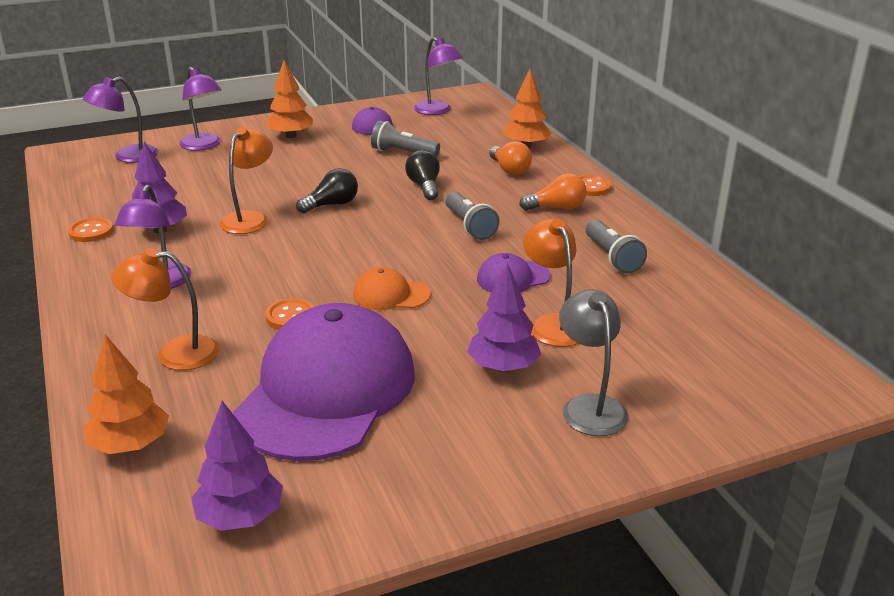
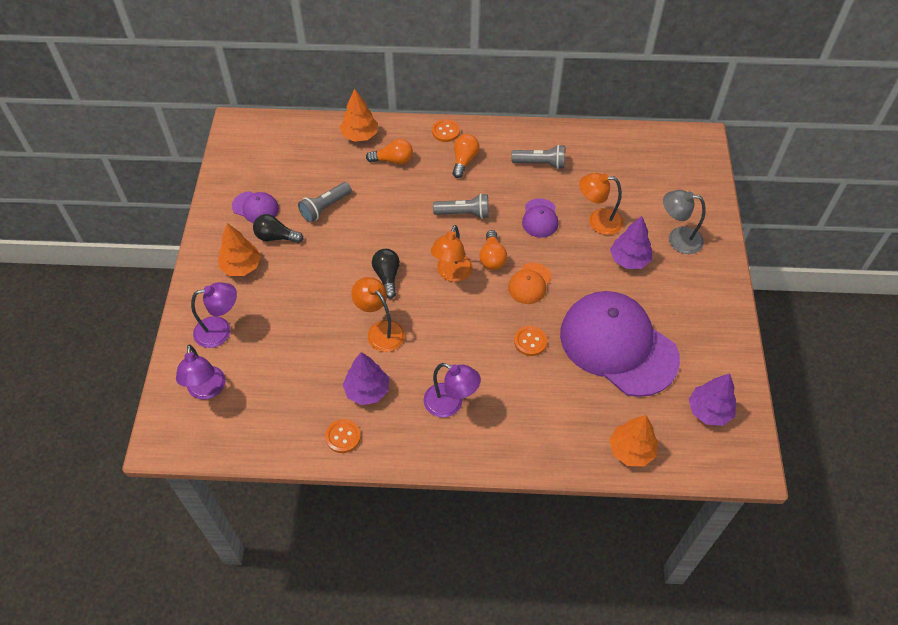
camera: 65 degrees left, 25 degrees up
(175, 354) = (546, 412): orange lamp -> orange lamp (451, 274)
(413, 260) = (492, 258): none -> orange light bulb
(424, 186) = (390, 215): black light bulb -> black light bulb (276, 237)
(437, 111) = (257, 159): purple lamp -> none

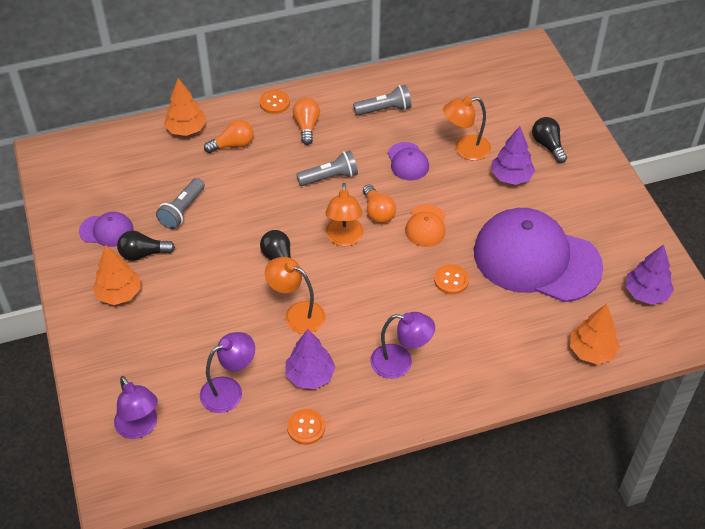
camera: 20 degrees left, 5 degrees down
(220, 330) = (126, 364): purple lamp -> purple lamp (229, 390)
(677, 239) = (548, 145): grey lamp -> black light bulb

